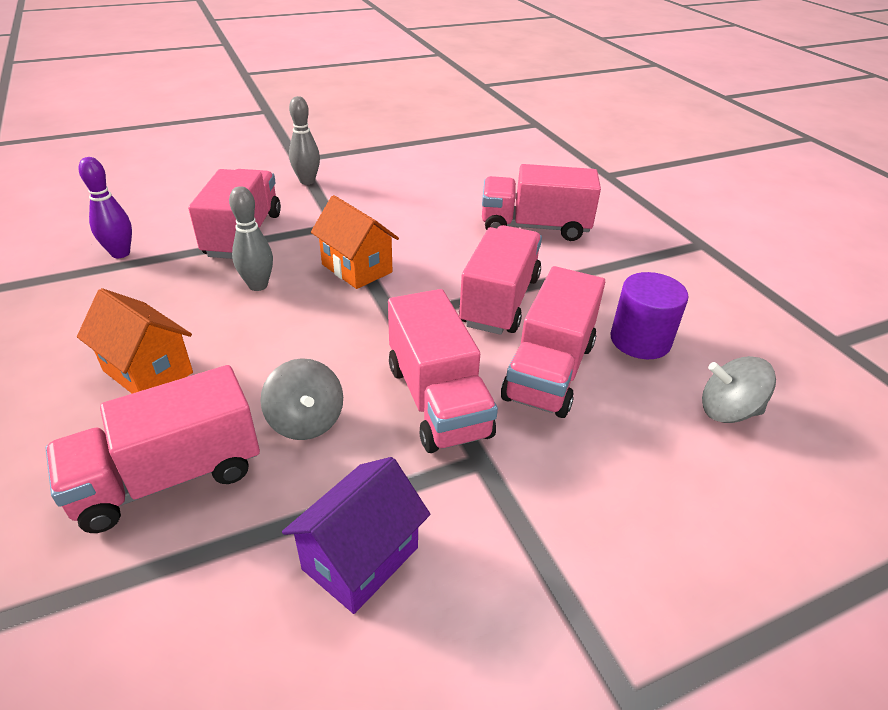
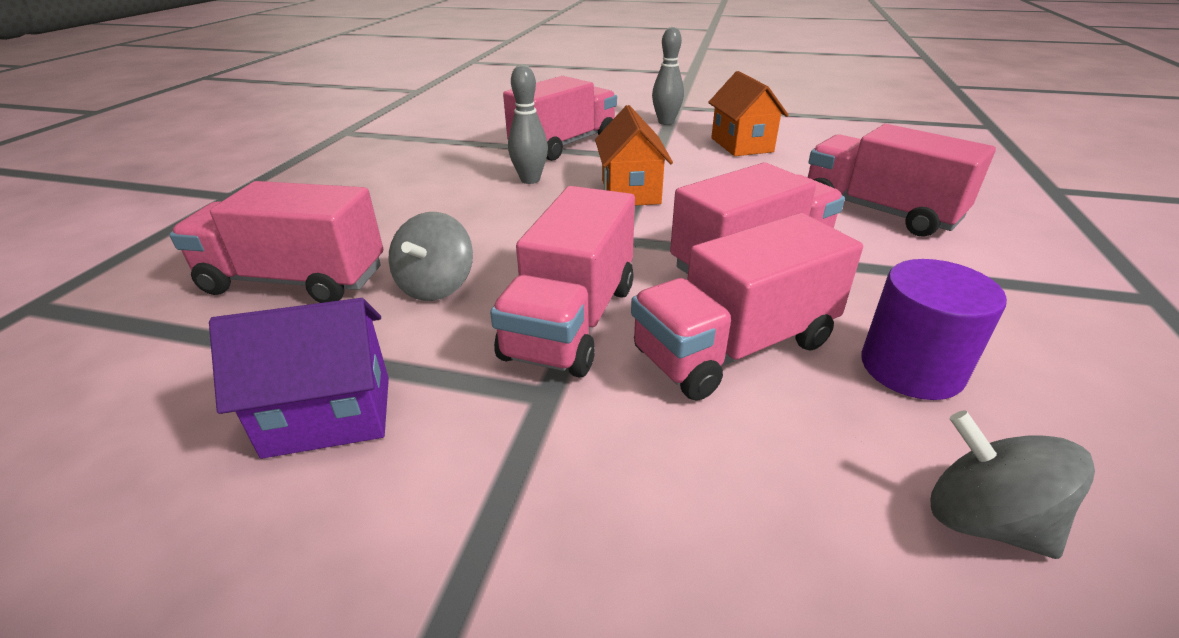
camera: 40 degrees right, 5 degrees down
(120, 253) = (462, 134): purple bowling pin -> none
(148, 372) = (379, 209): orange house -> orange house (741, 145)

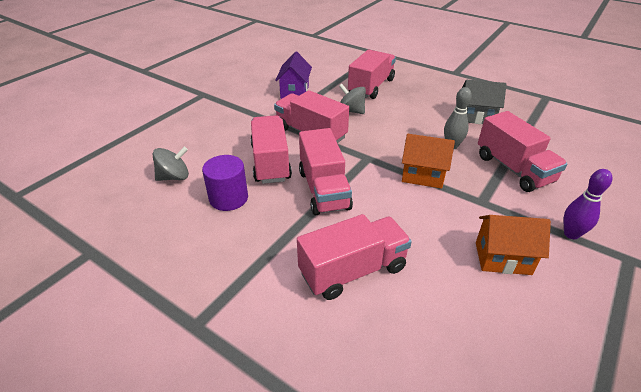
camera: 110 degrees right, 5 degrees up
(424, 169) = (476, 117): none -> grey house
(666, 122) = (571, 234): grey bowling pin -> purple bowling pin

